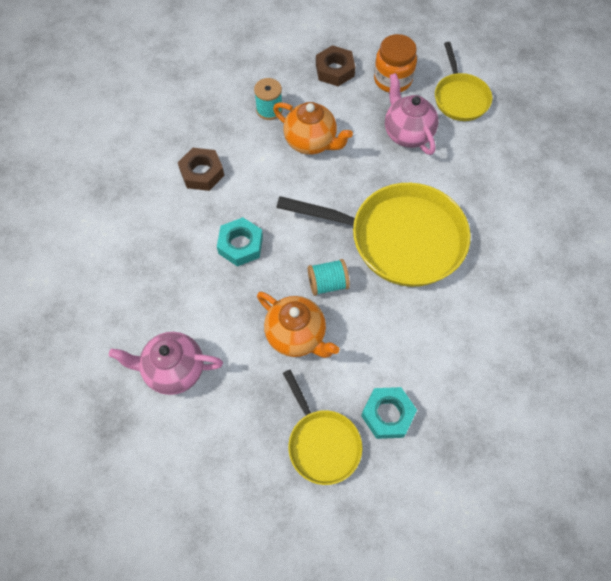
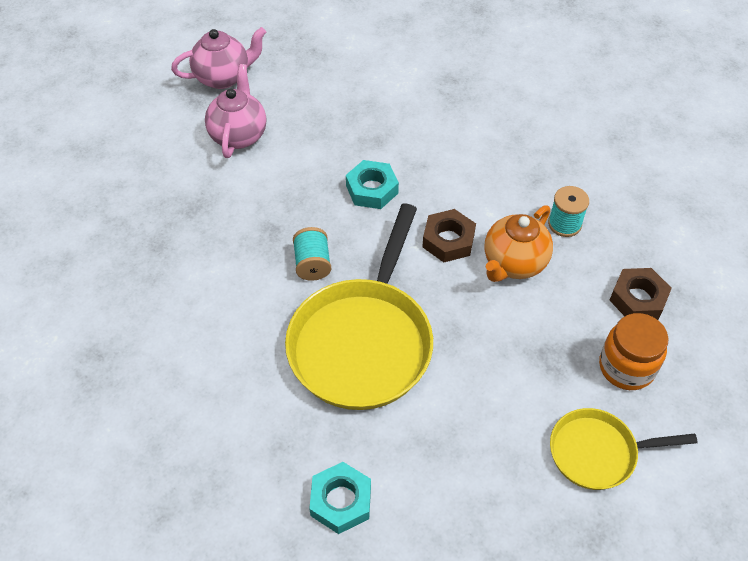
camera: 95 degrees right, 10 degrees down
(202, 173) = (470, 159): brown nut -> brown nut (448, 240)
(296, 336) = (255, 231): orange teapot -> none
(322, 443) = (135, 244): yellow pan -> none
(387, 414) = (148, 303): turquoise nut -> turquoise nut (341, 501)
(407, 133) = (529, 373): pink teapot -> pink teapot (223, 77)

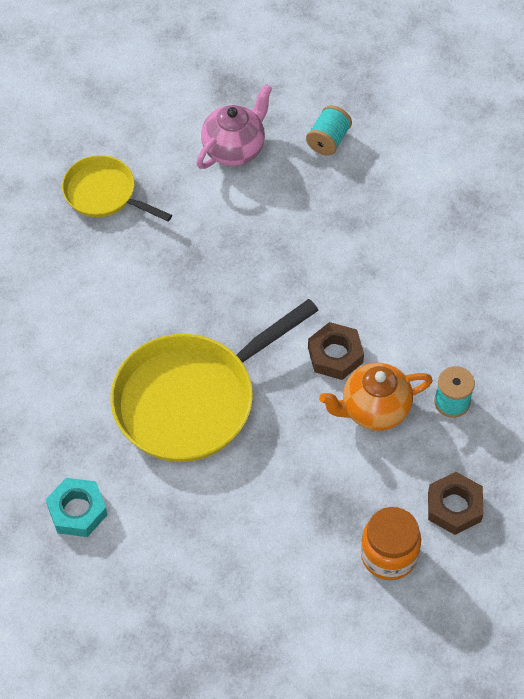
camera: 35 degrees right, 5 degrees up
(223, 77) = (264, 81): pink teapot -> none
(312, 264) = (204, 307): turquoise spool -> turquoise spool (328, 140)
(372, 189) = (308, 268): turquoise nut -> none
(598, 452) = (302, 604): yellow pan -> yellow pan (104, 194)

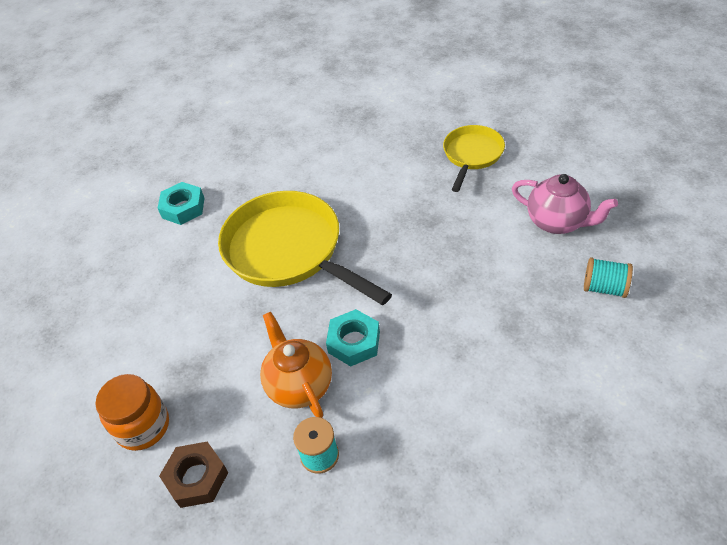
camera: 85 degrees right, 10 degrees down
(335, 355) = (354, 342): brown nut -> turquoise nut

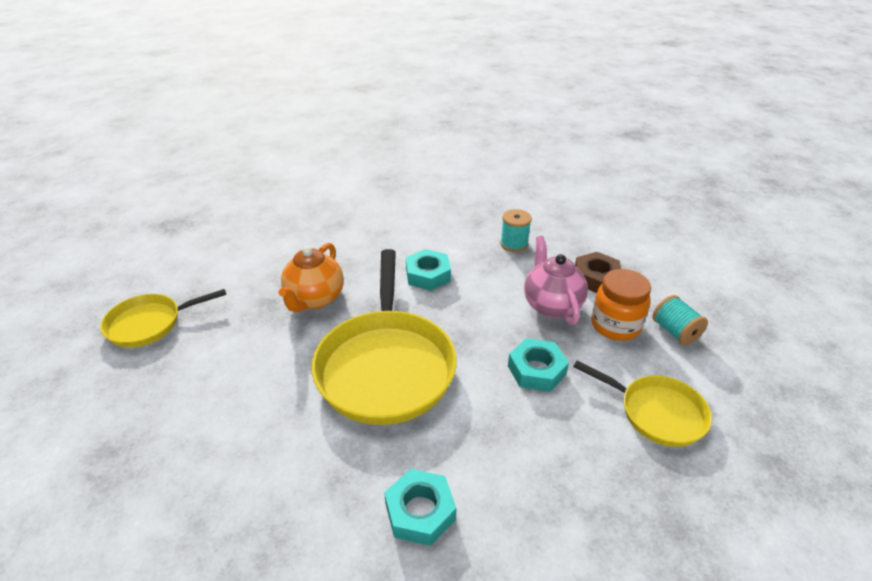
camera: 140 degrees left, 10 degrees down
(72, 365) = (656, 412): none -> yellow pan
(181, 330) = (536, 370): none -> turquoise nut
(299, 385) = (488, 278): orange teapot -> orange teapot (315, 299)
(557, 222) = (217, 244): pink teapot -> pink teapot (551, 305)
(604, 288) = (270, 206): turquoise spool -> turquoise spool (675, 332)

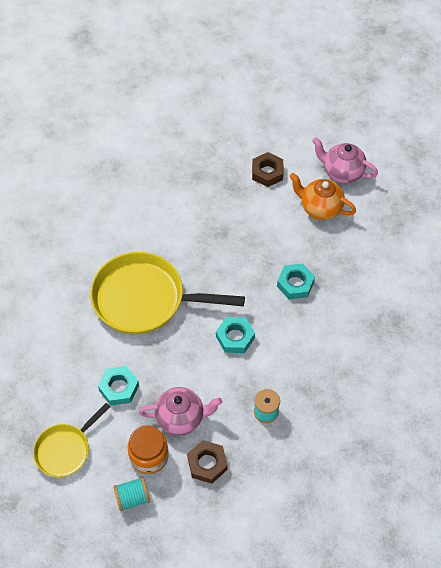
camera: 100 degrees right, 20 degrees up
(150, 324) = (215, 169): yellow pan -> none
(170, 274) = (267, 172): none -> brown nut
(185, 218) = (342, 172): none -> pink teapot
(315, 299) = (221, 260): orange teapot -> orange teapot (320, 208)
(420, 512) = (39, 304): turquoise nut -> turquoise nut (295, 284)

